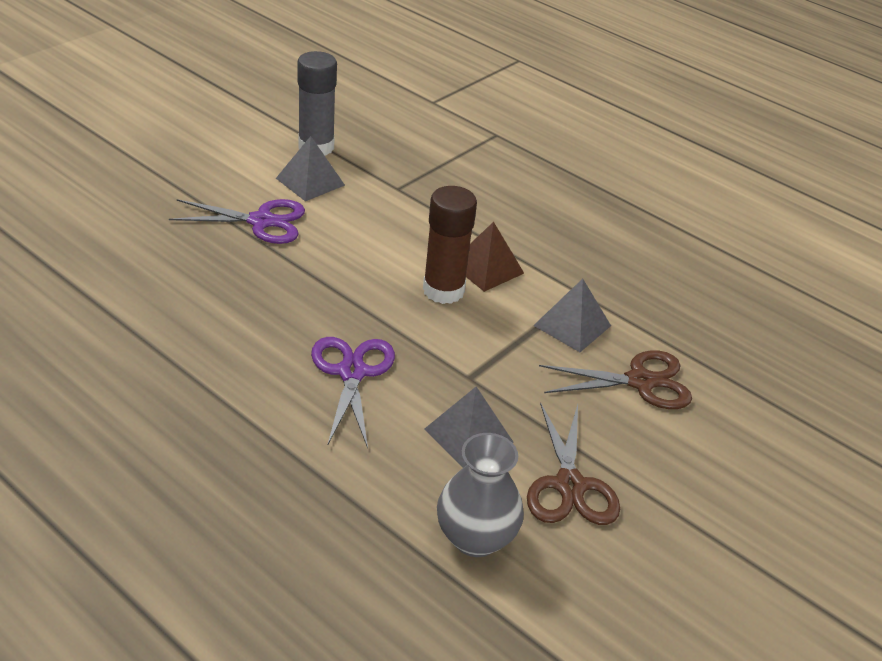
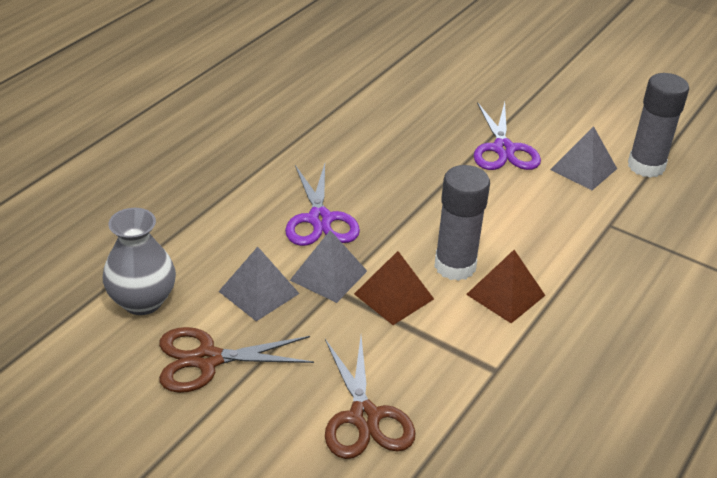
camera: 85 degrees right, 0 degrees up
(352, 372) = (320, 219): purple scissors -> purple scissors turned 90 degrees clockwise
(443, 290) = (455, 266): brown glue stick -> grey glue stick
(483, 338) = (393, 296): none -> brown pyramid
(572, 325) = (438, 362): grey pyramid -> grey pyramid (328, 275)

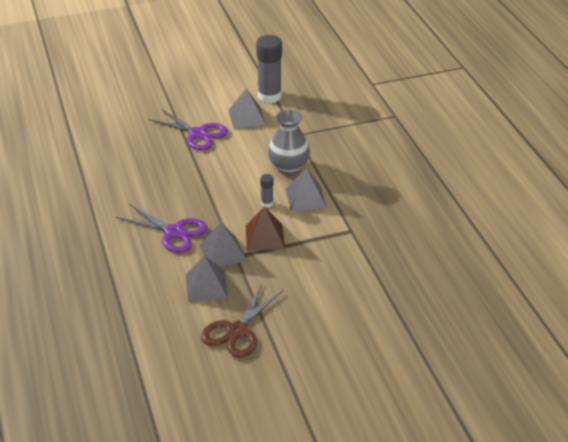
camera: 50 degrees left, 0 degrees up
(142, 301) = (161, 336): grey vase -> grey vase (288, 167)
(364, 417) = (336, 292): brown scissors -> none
(455, 266) = (267, 203): grey glue stick -> grey glue stick, size x0.45
(505, 294) = (305, 198): brown pyramid -> grey pyramid

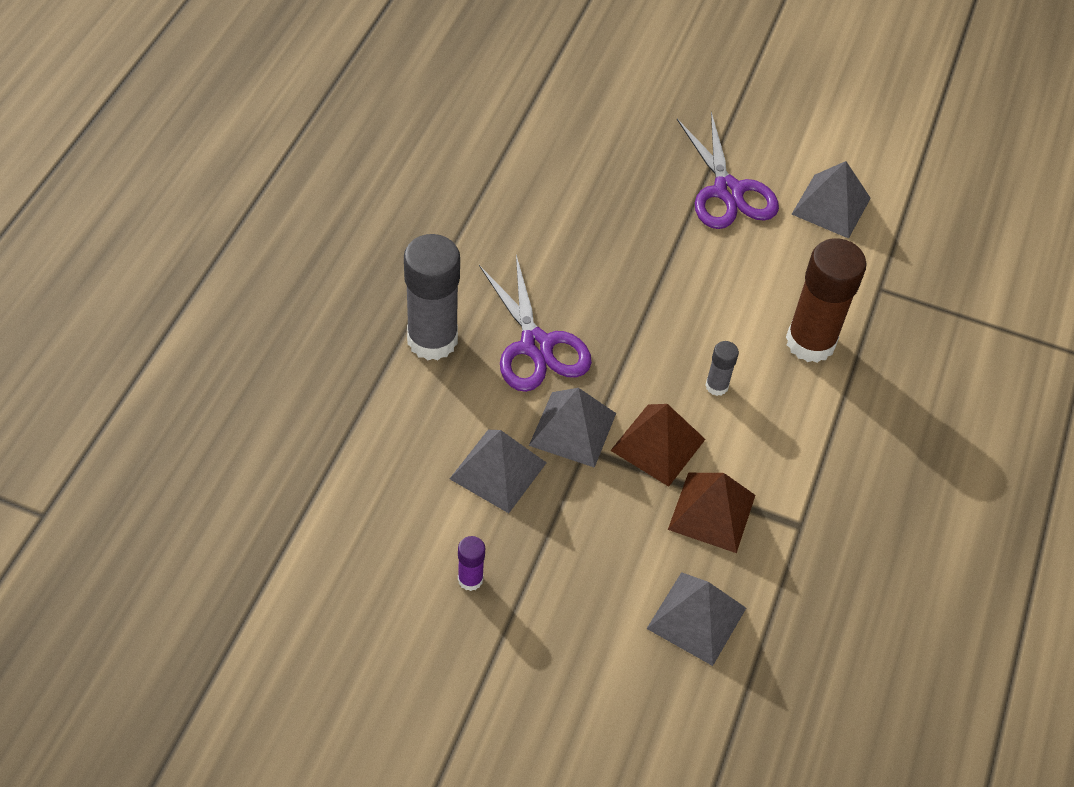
camera: 35 degrees right, 15 degrees up
(237, 331) = (470, 579): brown scissors -> purple glue stick
(269, 96) = (903, 188): grey glue stick -> grey glue stick (432, 340)
(288, 167) = (810, 342): grey vase -> brown glue stick
(305, 198) = (785, 416): grey pyramid -> grey pyramid (696, 618)
(311, 247) = (712, 512): none -> brown pyramid

